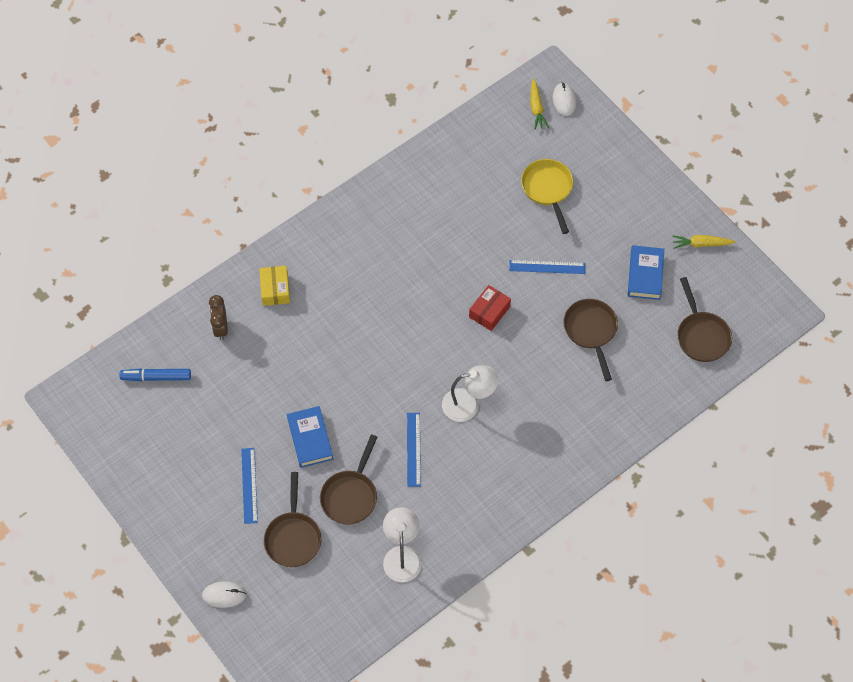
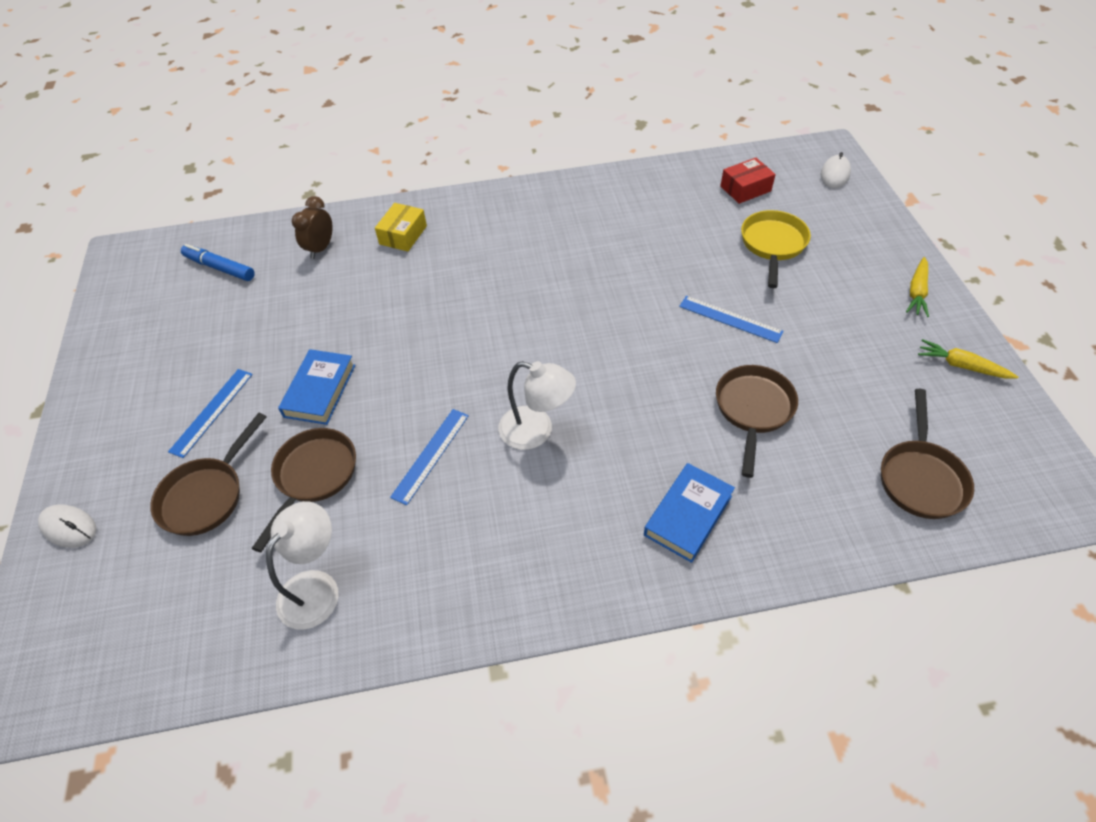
camera: 30 degrees right, 10 degrees down
(350, 495) = (313, 476): brown pan -> brown pan turned 150 degrees clockwise
(489, 312) = (628, 339): red box -> red box (745, 189)
(536, 108) = (798, 172): yellow carrot -> yellow carrot (916, 292)
(645, 275) = (862, 373): blue book -> blue book (688, 515)

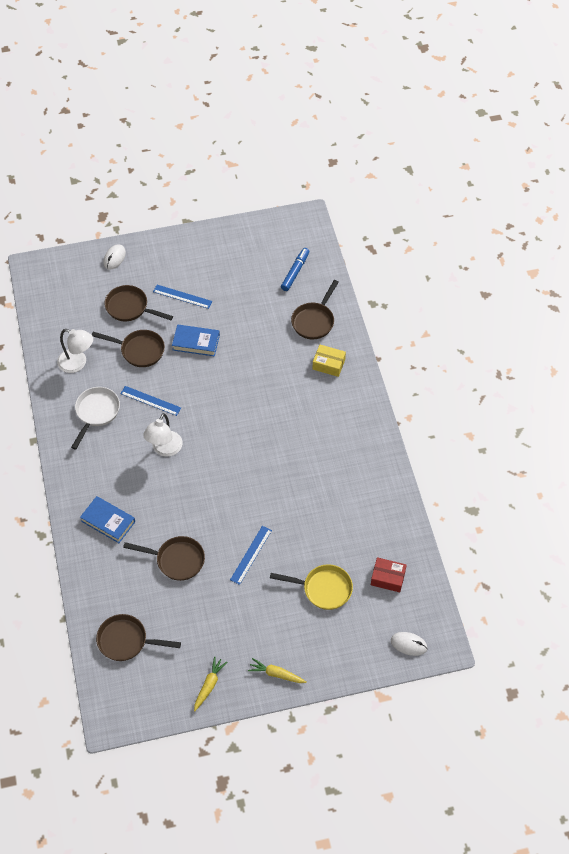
camera: 85 degrees right, 5 degrees up
(320, 248) = (314, 321): brown clock -> brown pan
(444, 546) = (96, 413): none -> white pan
(745, 189) = (388, 578): red box -> red box turned 45 degrees counterclockwise

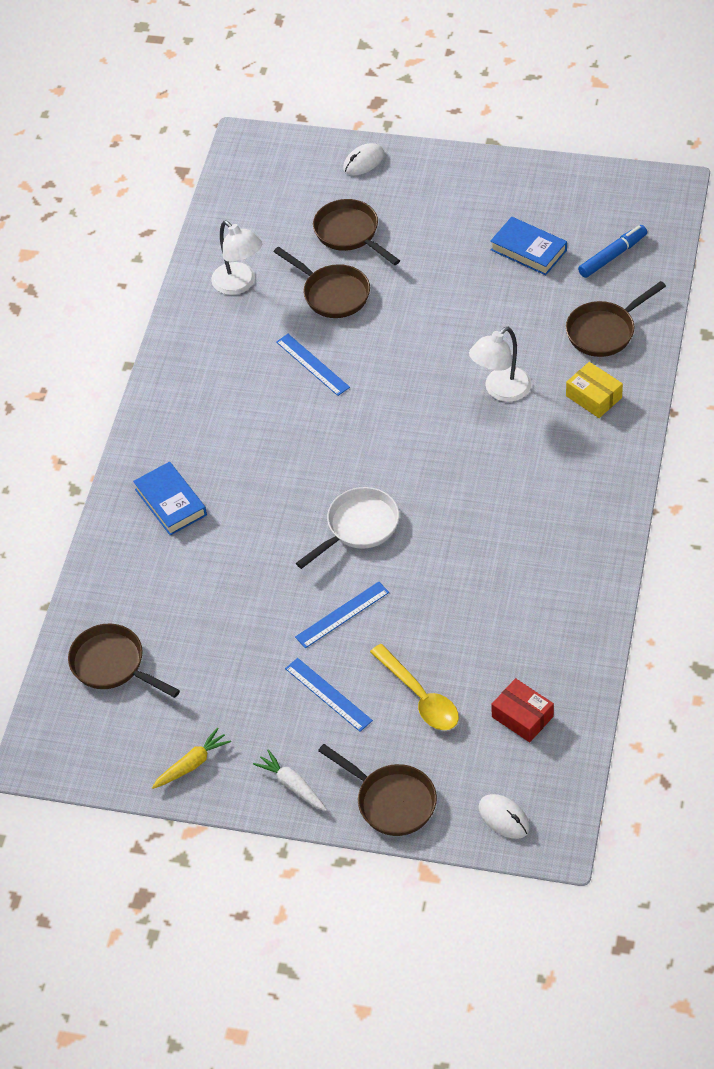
camera: 30 degrees right, 5 degrees down
(96, 413) = (230, 356): white pan -> white pan (358, 527)
(164, 449) = (297, 434): white lamp -> white lamp (501, 390)
(176, 560) = (236, 585): brown pan -> brown pan (391, 801)
(182, 296) = (431, 241): blue ruler -> blue ruler (328, 694)
(196, 342) = (417, 308): blue book -> blue book (528, 250)
(276, 674) = (292, 785): yellow carrot -> white carrot
(323, 589) = (420, 697): yellow pan -> yellow spoon

